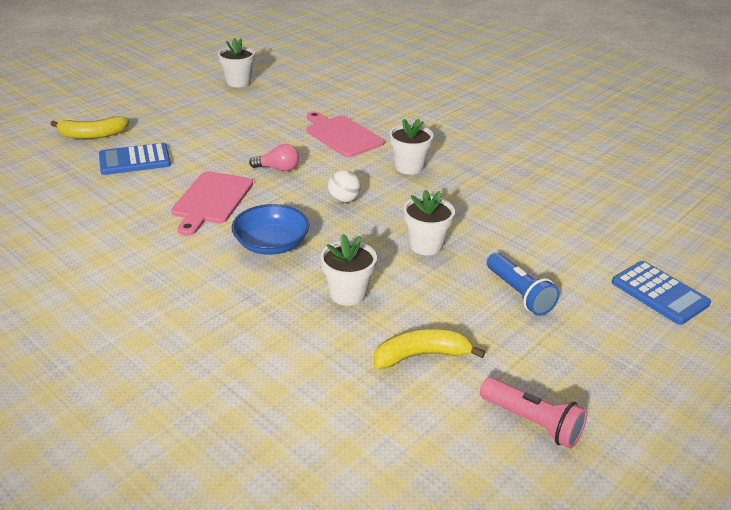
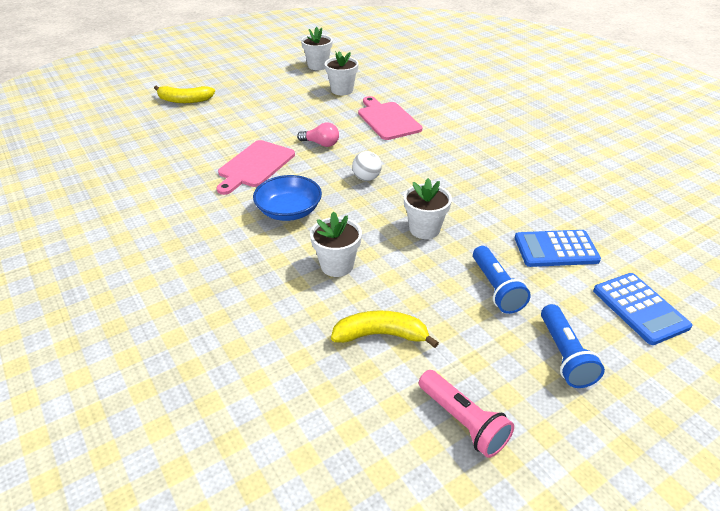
camera: 15 degrees right, 5 degrees up
(135, 160) = (208, 124): blue calculator -> blue calculator (556, 249)
(409, 167) = (436, 154): white flower pot -> white flower pot (342, 90)
(606, 346) = (564, 355): none -> blue flashlight

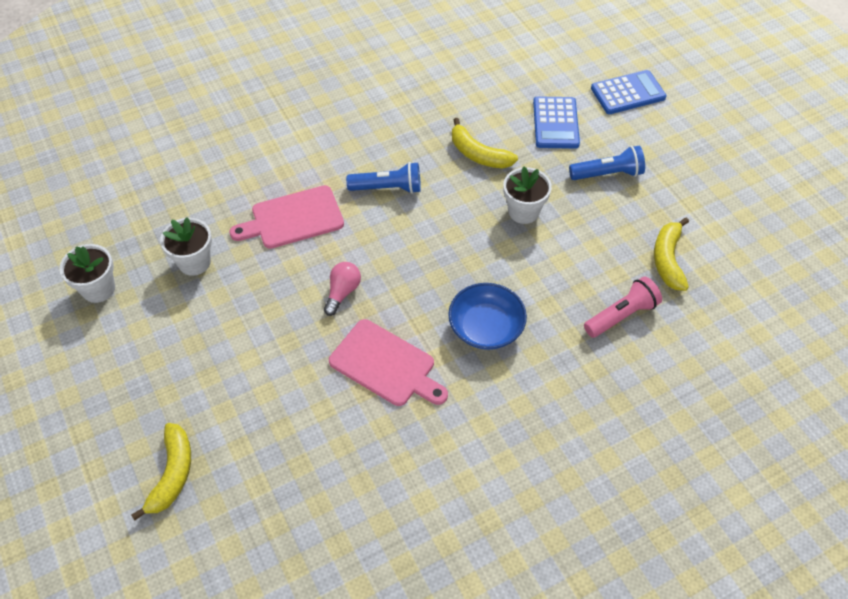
camera: 85 degrees left, 15 degrees up
(337, 265) = (579, 286): white flower pot -> none
(366, 178) = (427, 251): white ball -> none
(463, 421) = (748, 219): pink flashlight -> pink flashlight (621, 315)
(488, 200) = (478, 154): none -> yellow banana
(564, 355) = (680, 149): blue flashlight -> blue flashlight (388, 188)

